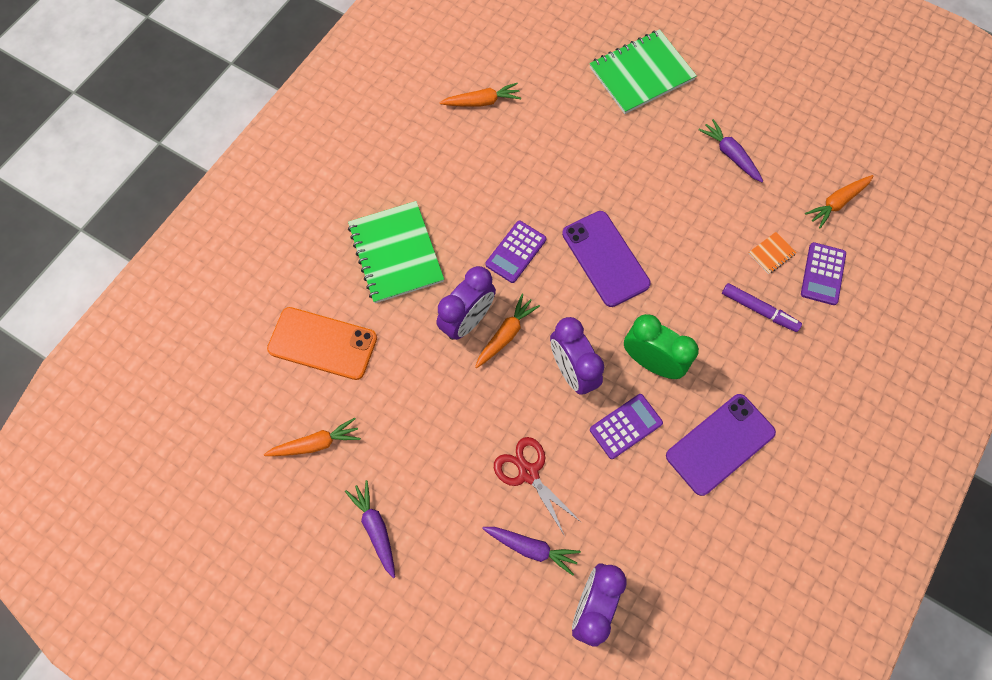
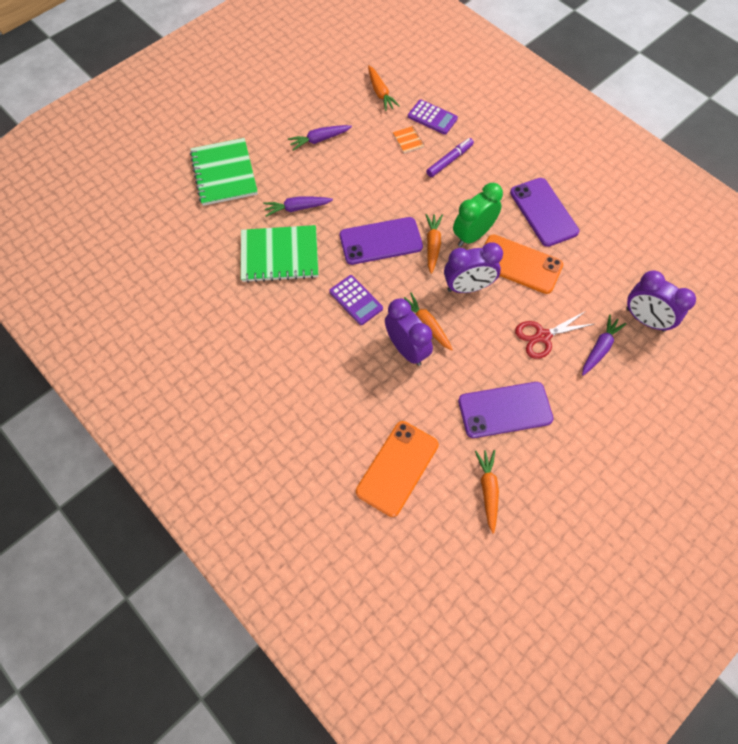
camera: 75 degrees left, 5 degrees down
(375, 528) = (568, 456): purple carrot -> purple carrot (297, 208)
(396, 253) = (328, 391): green notebook -> green notebook (279, 255)
(417, 444) = (505, 410): none -> purple phone
(482, 102) = (203, 291): orange carrot -> orange carrot (432, 245)
(626, 426) = (519, 264): purple calculator -> orange phone

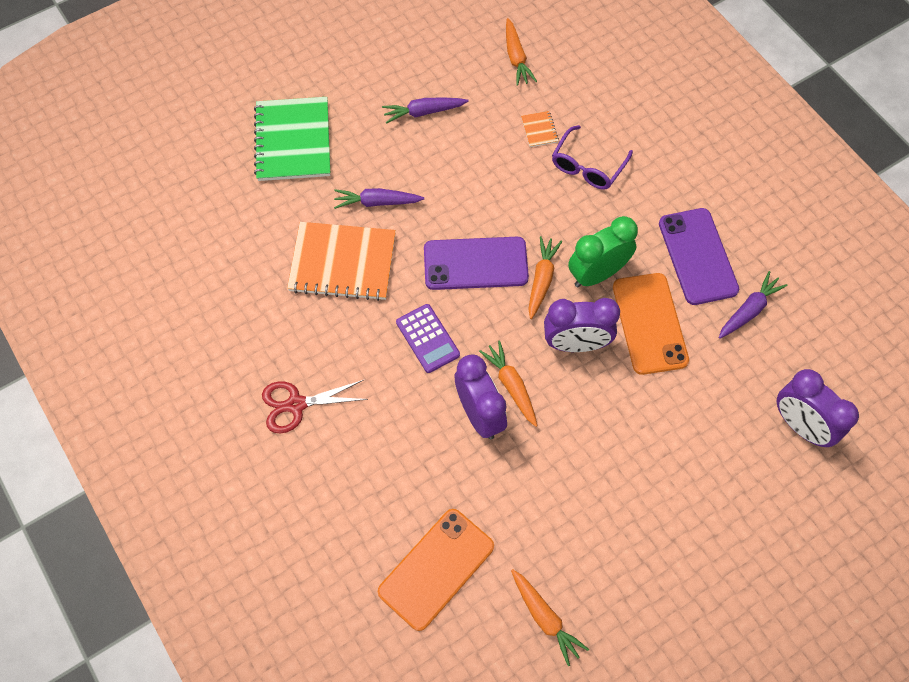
camera: 10 degrees right, 0 degrees up
(279, 255) = (342, 262): green notebook -> orange notebook
(432, 117) = (577, 102): purple calculator -> none
(449, 161) = (587, 166): purple marker -> purple glasses
(488, 490) = (545, 618): orange carrot -> orange carrot turned 135 degrees clockwise
(505, 410) = (589, 516): purple phone -> none
(519, 264) = (649, 323): orange phone -> orange phone turned 45 degrees clockwise
(542, 336) = (659, 426): red scissors -> red scissors (296, 404)
(600, 348) = (731, 455): purple carrot -> purple carrot (749, 310)

